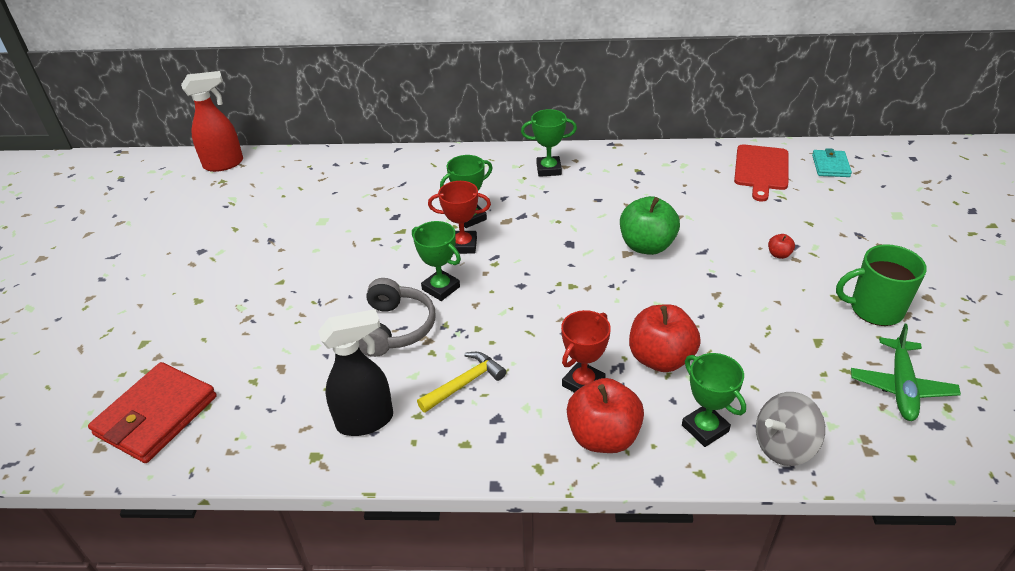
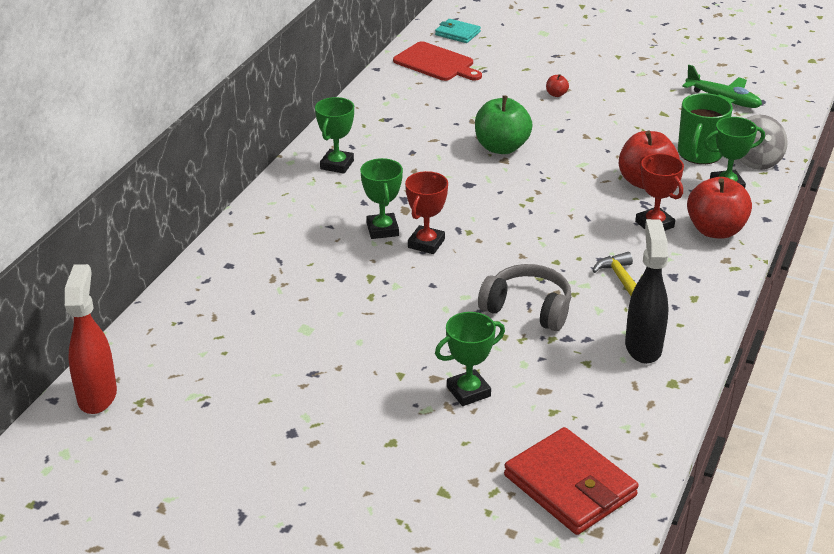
camera: 70 degrees left, 5 degrees down
(441, 288) = (485, 270): green trophy -> green trophy (468, 391)
(875, 309) = (643, 81): green mug -> green mug (699, 154)

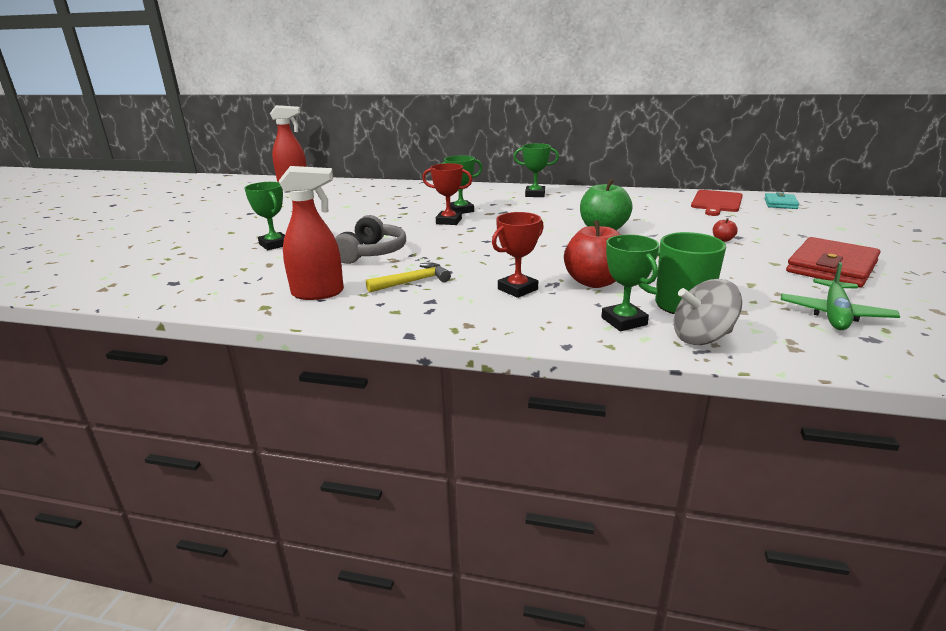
camera: 80 degrees right, 10 degrees down
(570, 486) = (157, 278): red wallet -> red wallet (831, 267)
(643, 346) = (318, 293): black spray bottle -> red spray bottle
(715, 230) = (523, 317): red apple -> none

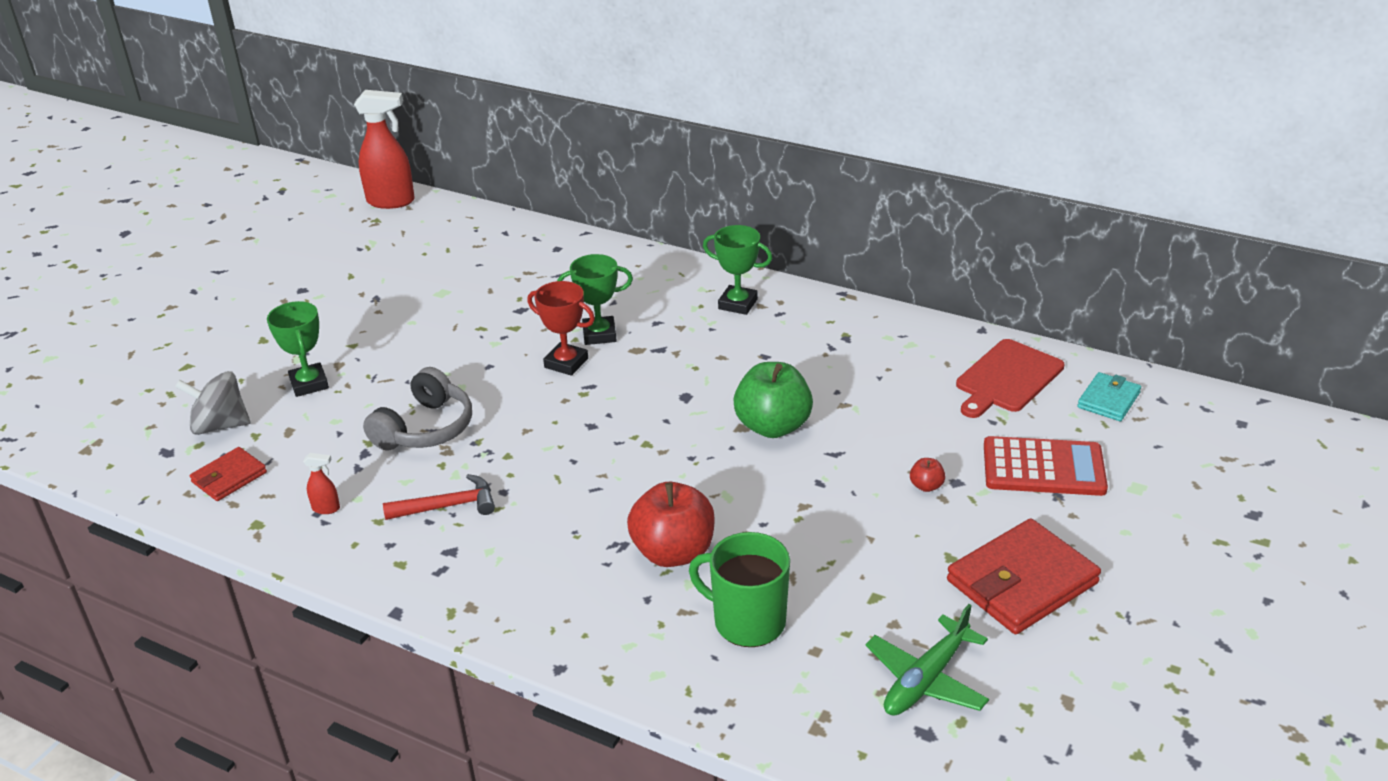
camera: 15 degrees right, 10 degrees up
(231, 288) = (229, 477): none -> red wallet
(318, 293) = (326, 508): red spray bottle -> red spray bottle, size x0.43
(413, 282) = (447, 506): yellow hammer -> red hammer
(517, 289) = (567, 548): red trophy -> none
(624, 321) = (655, 638): green trophy -> none
(702, 337) = (724, 687): grey spinning top -> grey spinning top (220, 425)
(780, 227) = (1043, 468): none -> red calculator

